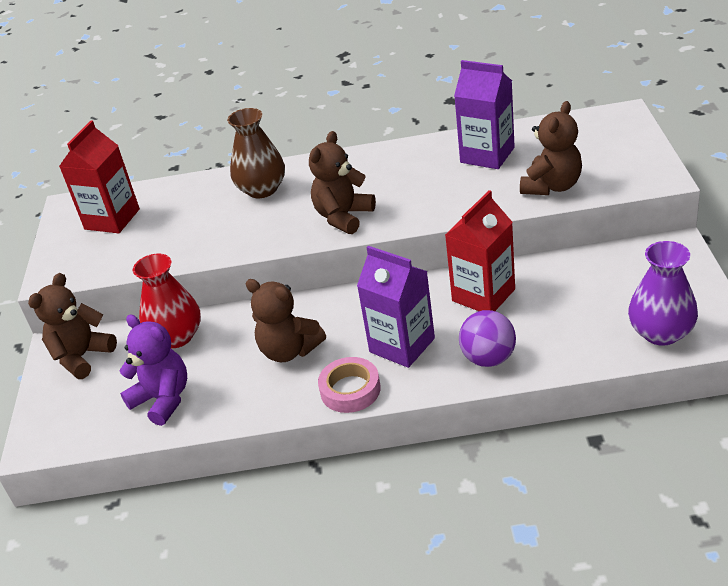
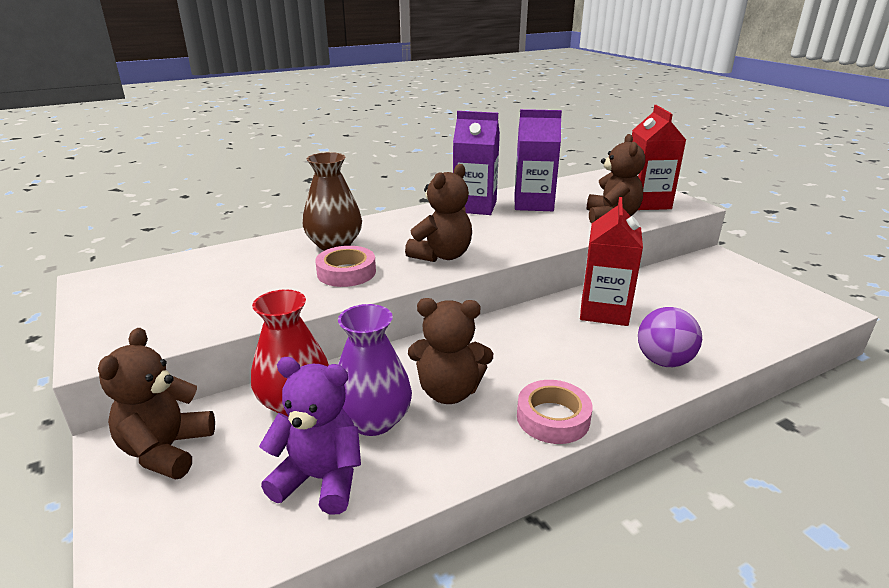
camera: 30 degrees left, 10 degrees down
(112, 219) = (163, 286): red carton -> red carton (646, 203)
(252, 225) = (346, 272): none -> pink tape
(343, 217) = (442, 255): brown teddy bear -> brown teddy bear turned 150 degrees counterclockwise
(402, 345) = (568, 364): purple carton -> purple carton (475, 207)
(661, 333) = (783, 316): purple vase -> purple vase (373, 420)

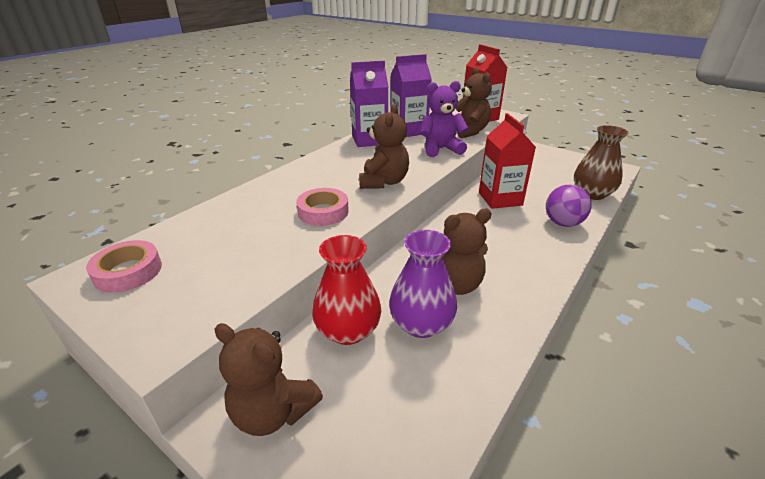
camera: 25 degrees left, 5 degrees up
(167, 450) = (273, 412): brown teddy bear -> brown teddy bear turned 45 degrees counterclockwise
(320, 479) = (424, 384): purple teddy bear -> purple teddy bear (440, 149)
(334, 244) = (289, 191): brown vase -> brown vase (592, 194)
(553, 418) = (535, 281): pink tape -> pink tape (128, 271)

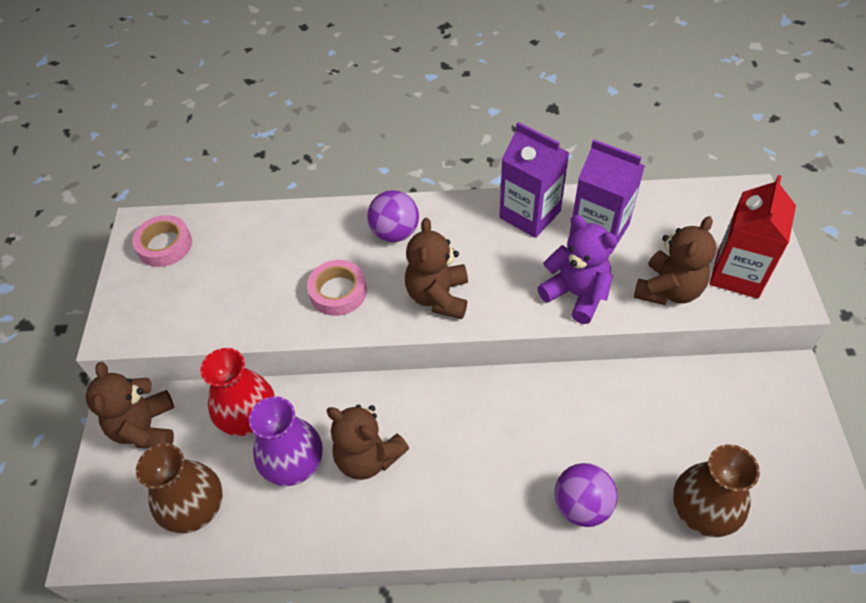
camera: 55 degrees right, 20 degrees up
(312, 176) = (395, 233): none -> purple ball
(383, 182) = (438, 296): brown teddy bear -> brown teddy bear turned 120 degrees clockwise
(404, 412) = (195, 507): none -> brown vase
(500, 199) = (580, 411): red carton -> none

